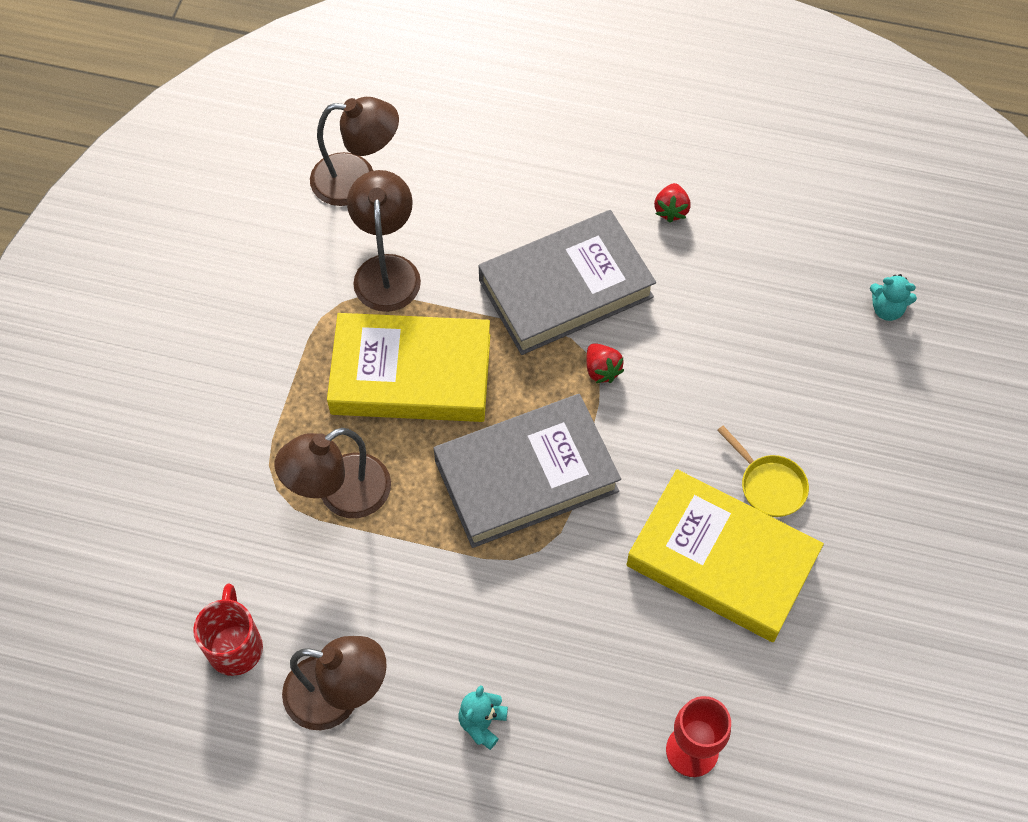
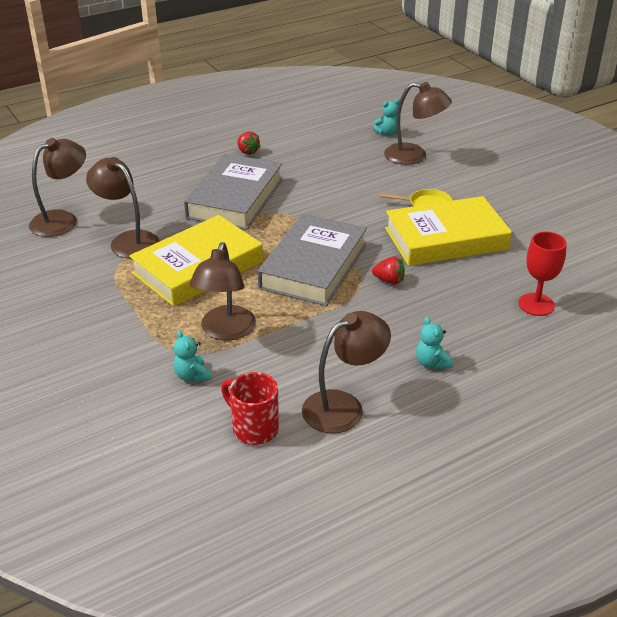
camera: 45 degrees left, 25 degrees down
(252, 528) = (192, 376): none -> turquoise teddy bear
(602, 370) = (294, 213): red strawberry -> red strawberry (389, 281)
(866, 382) = (414, 156): none -> brown lamp

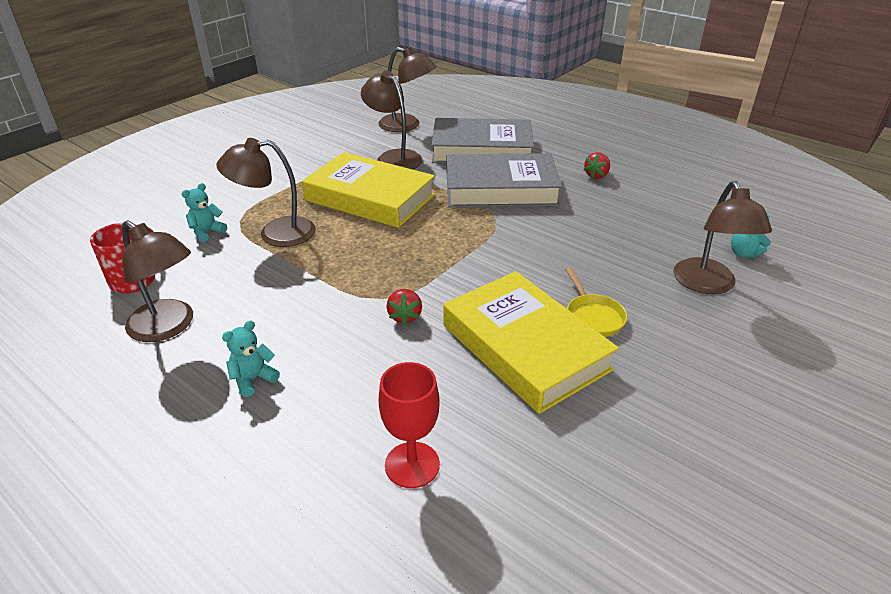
camera: 70 degrees right, 0 degrees up
(128, 240) = (394, 157): brown lamp -> brown lamp turned 60 degrees counterclockwise
(313, 266) = (406, 259): grey book -> grey book (482, 149)

